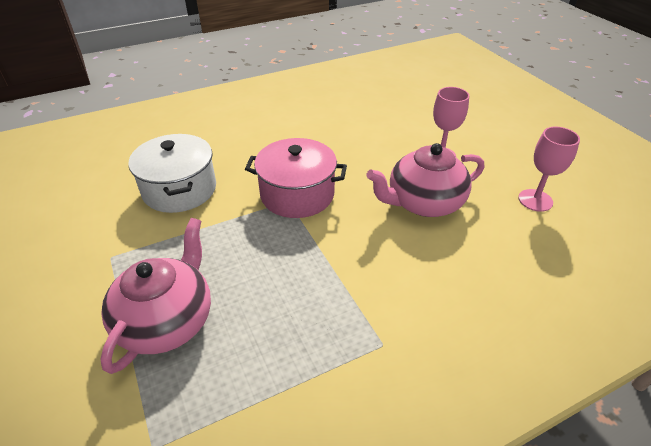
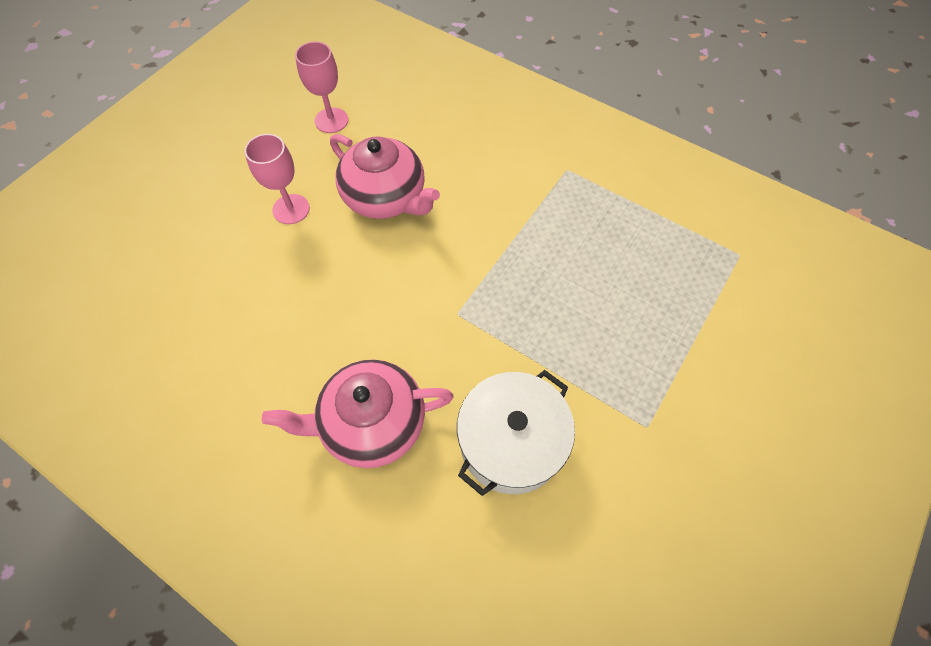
camera: 120 degrees left, 20 degrees up
(167, 321) = (662, 317): pink teapot -> pink teapot (372, 423)
(297, 194) = (440, 311): pink pot -> none

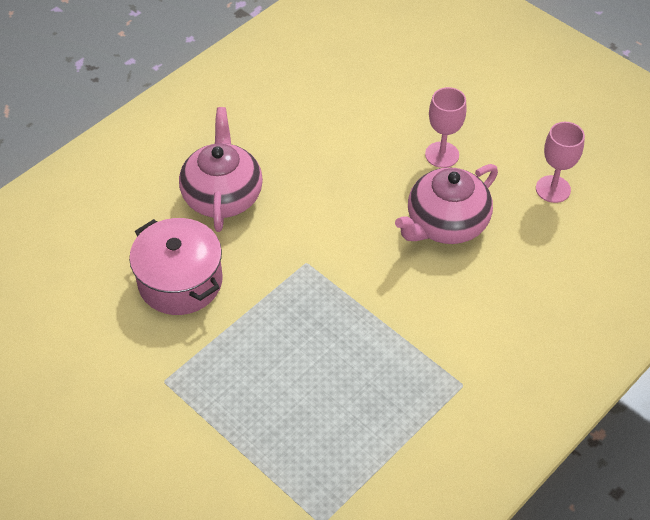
camera: 100 degrees right, 10 degrees down
(511, 442) = (180, 281): white pot -> pink pot

